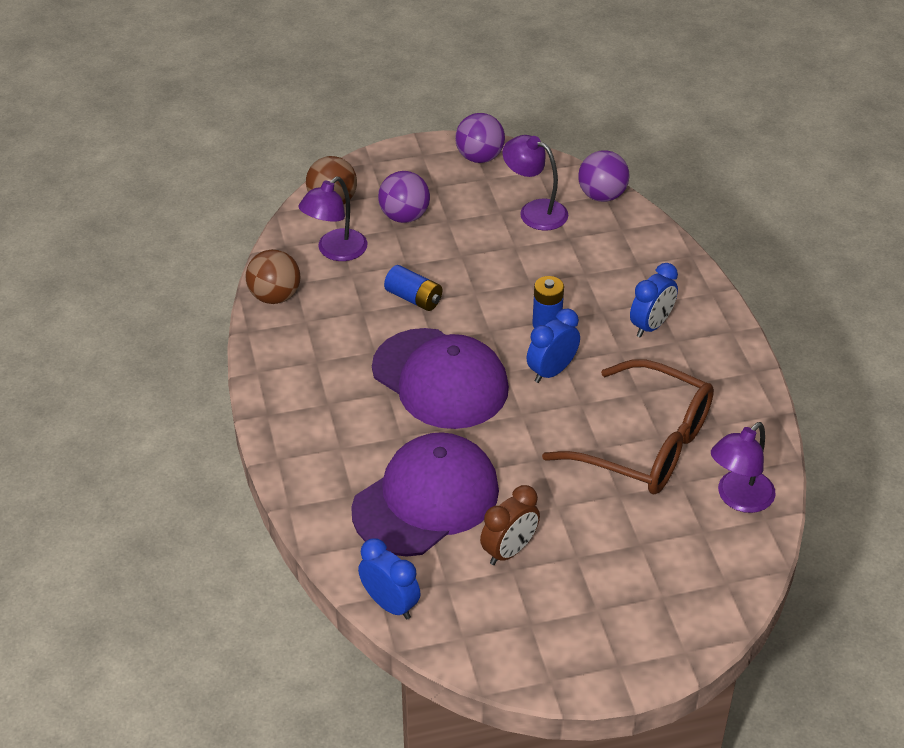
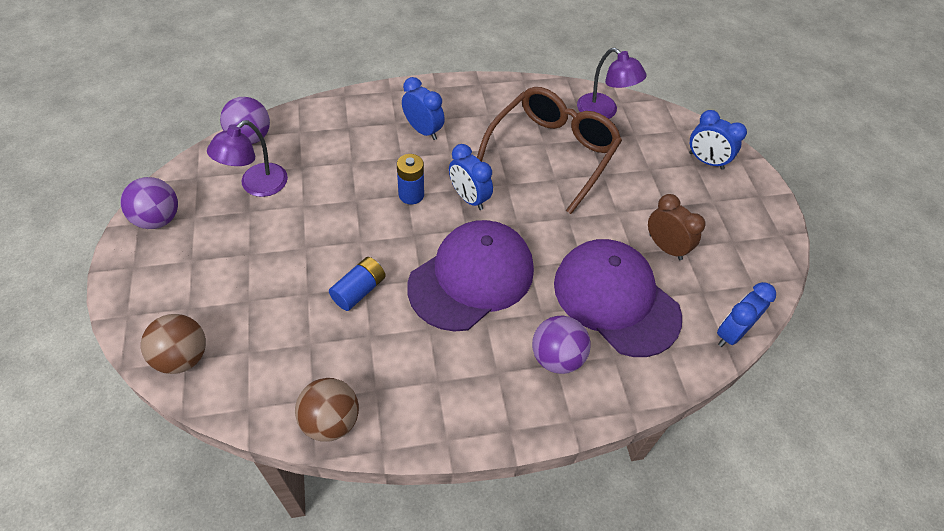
camera: 90 degrees left, 10 degrees up
(335, 251) = (270, 357): purple lamp -> none
(404, 216) = (231, 290): purple ball -> purple ball (556, 357)
(672, 609) = (706, 161): none -> blue clock

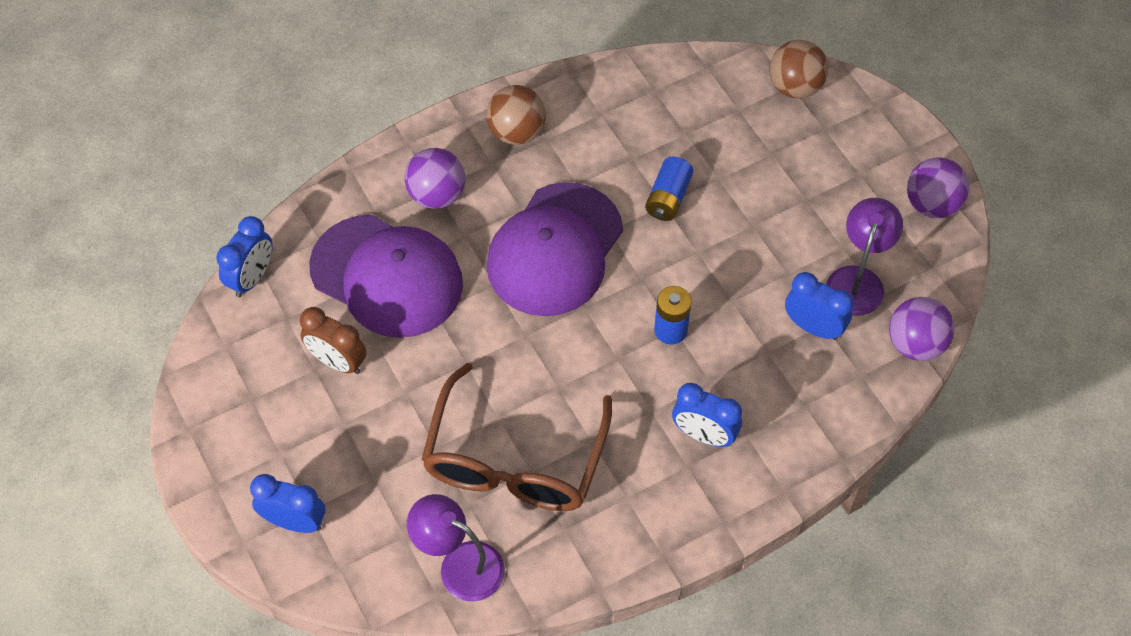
camera: 165 degrees right, 5 degrees up
(331, 421) = (628, 78): brown ball -> brown ball (516, 132)
(469, 198) = (598, 349): blue clock -> blue clock (813, 327)

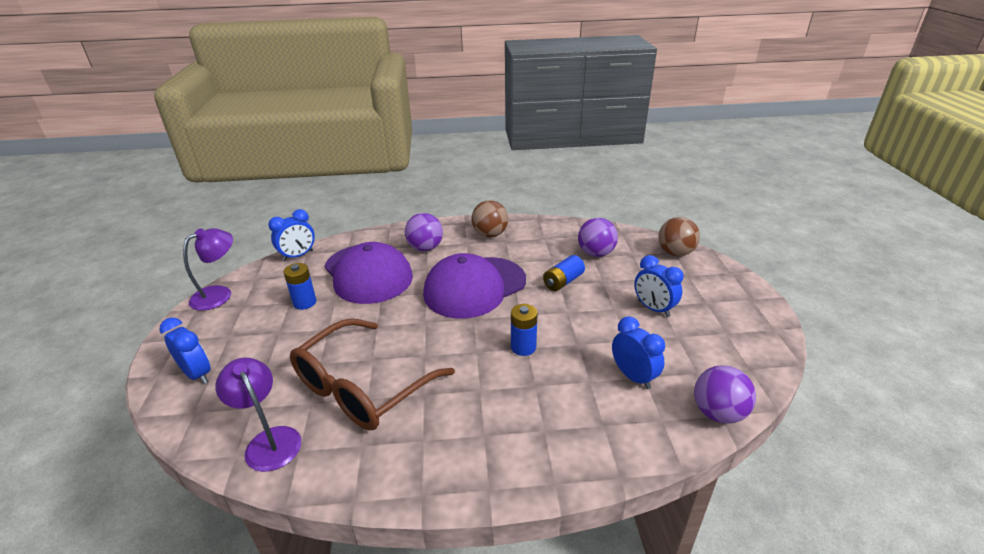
camera: 25 degrees right, 25 degrees down
(338, 362) = (305, 302): brown clock -> blue battery
(704, 435) = (509, 418): blue clock -> blue clock (653, 308)
(857, 280) = (682, 358): purple lamp -> purple lamp (219, 294)
(931, 204) = (758, 331): purple ball -> purple ball (596, 253)

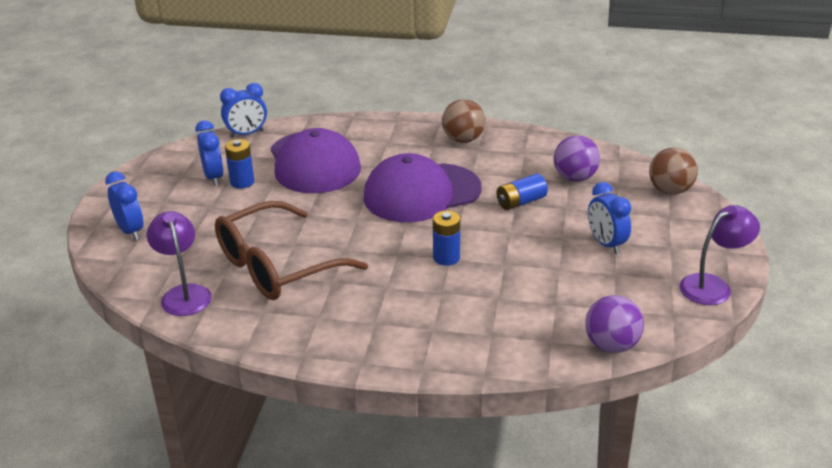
camera: 15 degrees right, 0 degrees up
(219, 294) = (161, 161): purple lamp -> purple lamp (713, 286)
(425, 248) = (384, 144): purple ball -> none
(633, 376) = (545, 301): blue clock -> blue clock (213, 177)

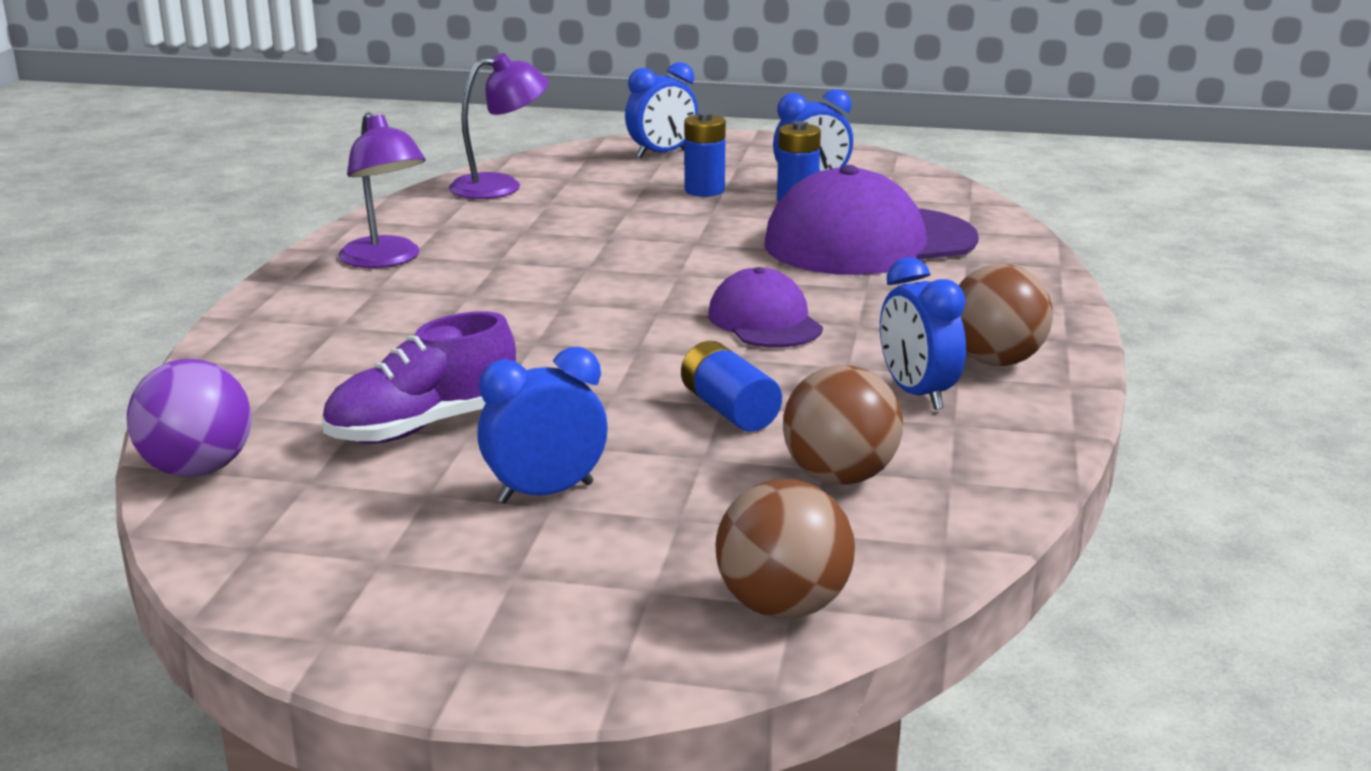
camera: 90 degrees right, 10 degrees down
(246, 134) = (961, 197): blue clock -> blue clock (917, 394)
(276, 266) = (549, 229): brown glasses -> none
(421, 193) = (765, 321): purple cap -> purple cap, size x0.55
(446, 258) = (539, 338): blue battery -> blue battery (704, 190)
(553, 283) = (423, 426): none -> purple shoe
(575, 178) = (840, 477): purple ball -> brown ball
(713, 286) = (330, 614): purple lamp -> purple lamp (385, 260)

